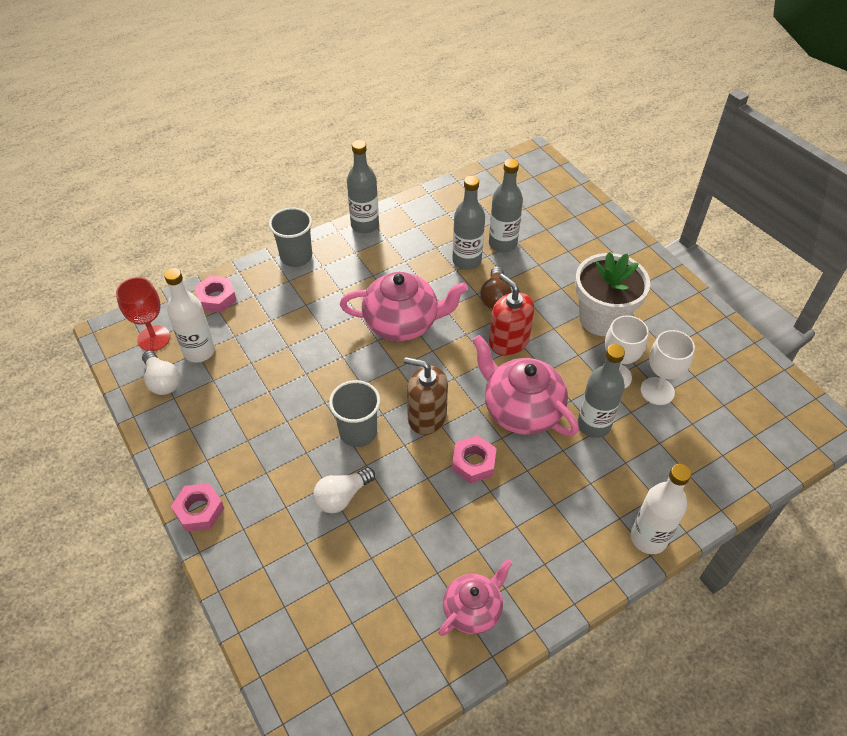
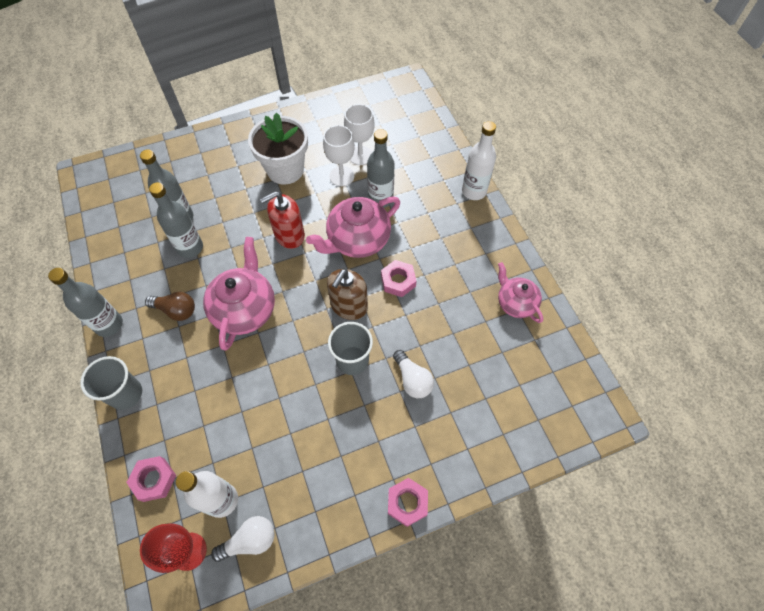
camera: 80 degrees left, 10 degrees up
(495, 297) = (239, 235): brown light bulb -> brown light bulb (176, 310)

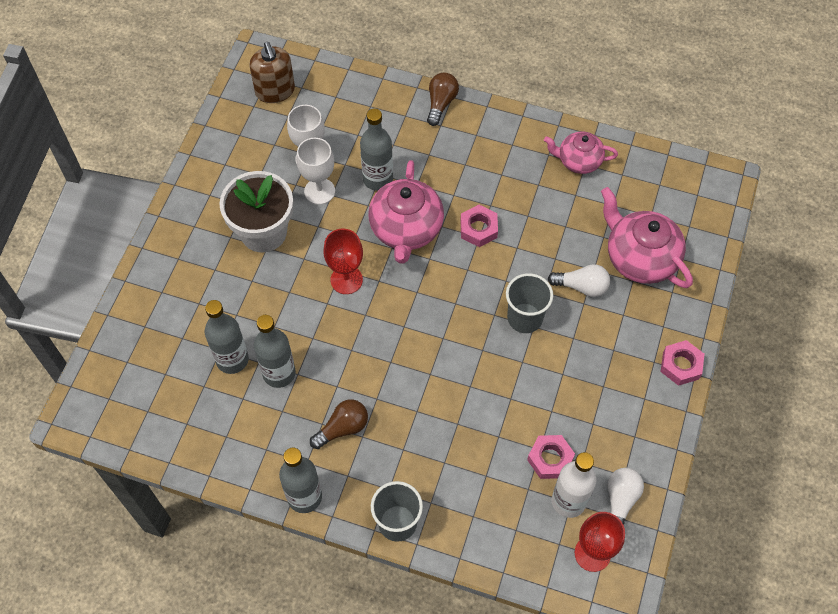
camera: 50 degrees left, 0 degrees up
(154, 480) = (505, 545): pink nut -> pink nut (550, 459)
(245, 309) = (396, 369): pink teapot -> pink teapot (640, 258)
(289, 235) = (346, 280): red soap dispenser -> red goblet
(349, 306) = (469, 284): brown soap dispenser -> brown soap dispenser (275, 91)
(474, 191) = (441, 103): white bottle -> brown light bulb

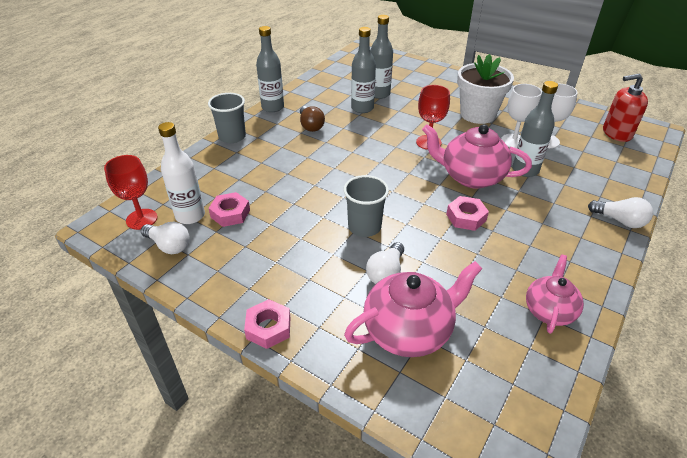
camera: 105 degrees right, 20 degrees down
(275, 91) = (616, 133): brown soap dispenser -> red soap dispenser
(441, 103) = (620, 220): brown light bulb -> white light bulb

